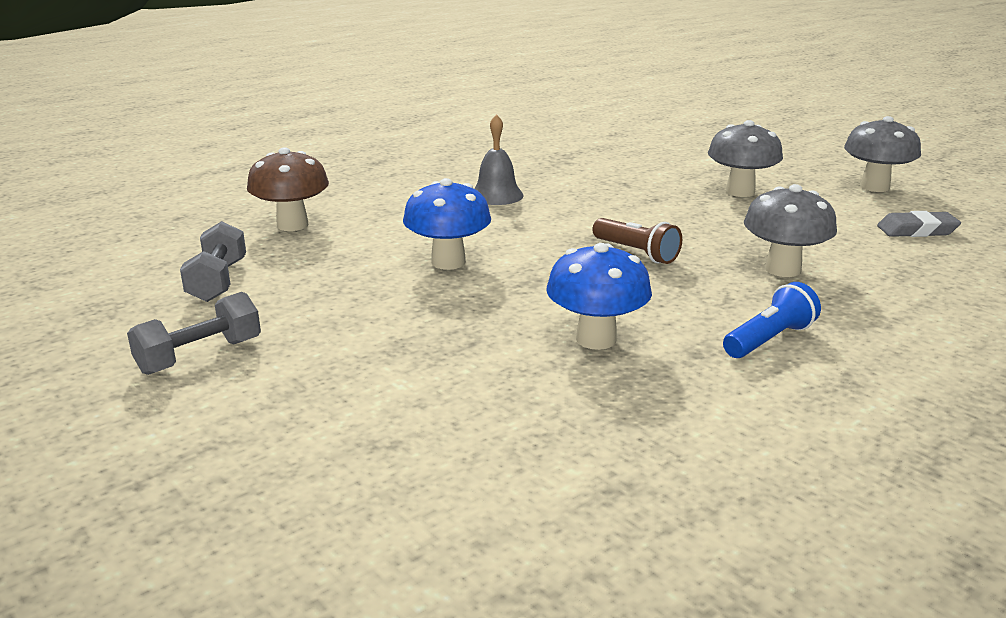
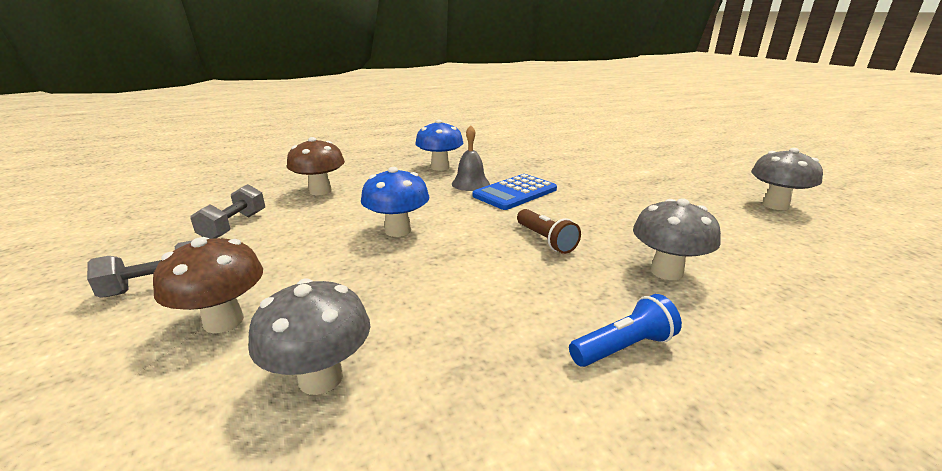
camera: 15 degrees right, 0 degrees up
(329, 376) = (224, 321): none -> brown mushroom
(564, 201) = (515, 193): none -> blue calculator
(596, 339) = (462, 319): blue mushroom -> blue mushroom (440, 167)
(740, 192) = (656, 198): grey mushroom -> grey mushroom (321, 378)
(917, 230) = (808, 249): grey eraser -> none

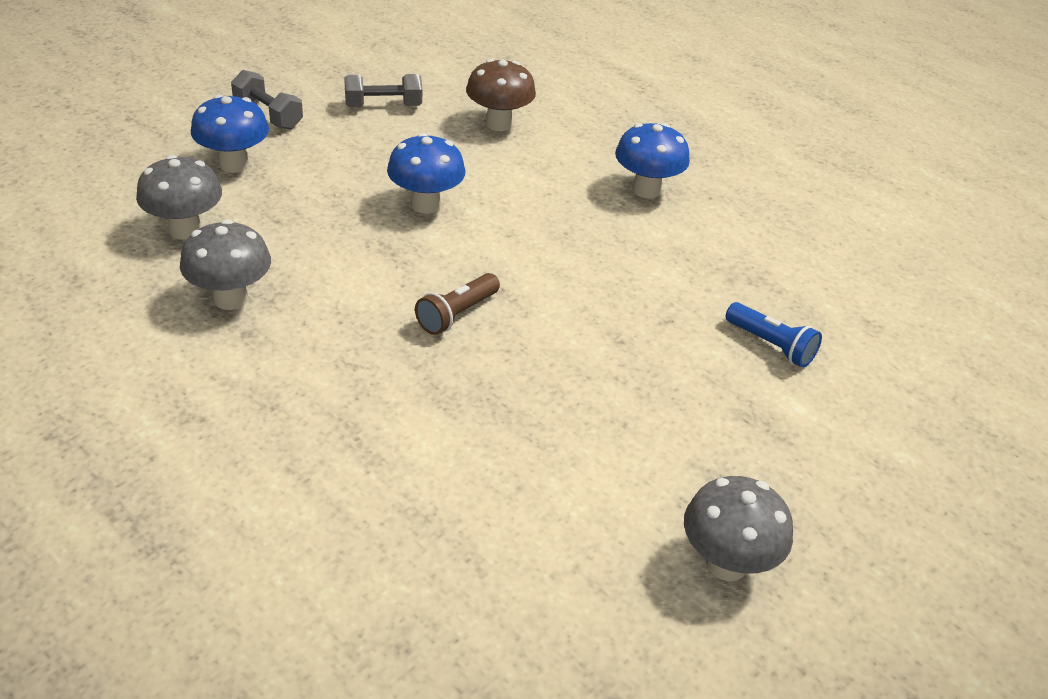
camera: 65 degrees right, 15 degrees up
(224, 321) = (234, 164): brown mushroom -> blue mushroom
(470, 183) = (601, 228): grey bell -> none
(515, 193) = (593, 272): blue calculator -> none
(623, 347) = (266, 379): blue flashlight -> blue flashlight (771, 345)
(666, 272) = (422, 414): grey mushroom -> grey mushroom (231, 298)

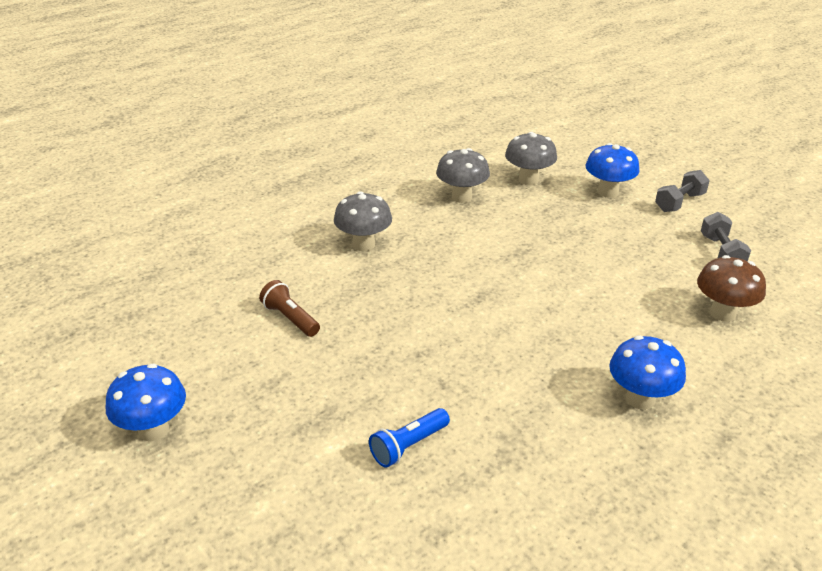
camera: 100 degrees right, 5 degrees down
(425, 205) = (580, 269): blue mushroom -> blue mushroom (153, 430)
(457, 314) = (448, 279): brown flashlight -> brown flashlight (290, 318)
(726, 563) = (196, 375): grey mushroom -> grey mushroom (364, 244)

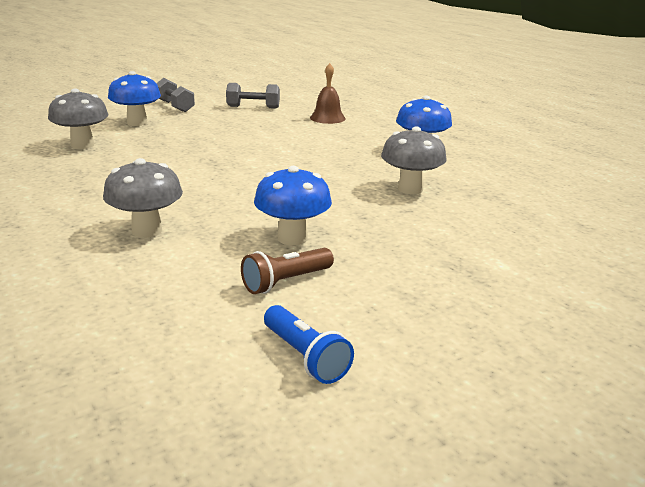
camera: 85 degrees left, 10 degrees down
(153, 430) = (506, 384): blue mushroom -> blue mushroom (292, 238)
(408, 446) = (490, 229): blue flashlight -> blue flashlight (305, 357)
(461, 197) = (87, 175): grey mushroom -> grey mushroom (410, 189)
(722, 313) = (327, 118): brown mushroom -> brown bell

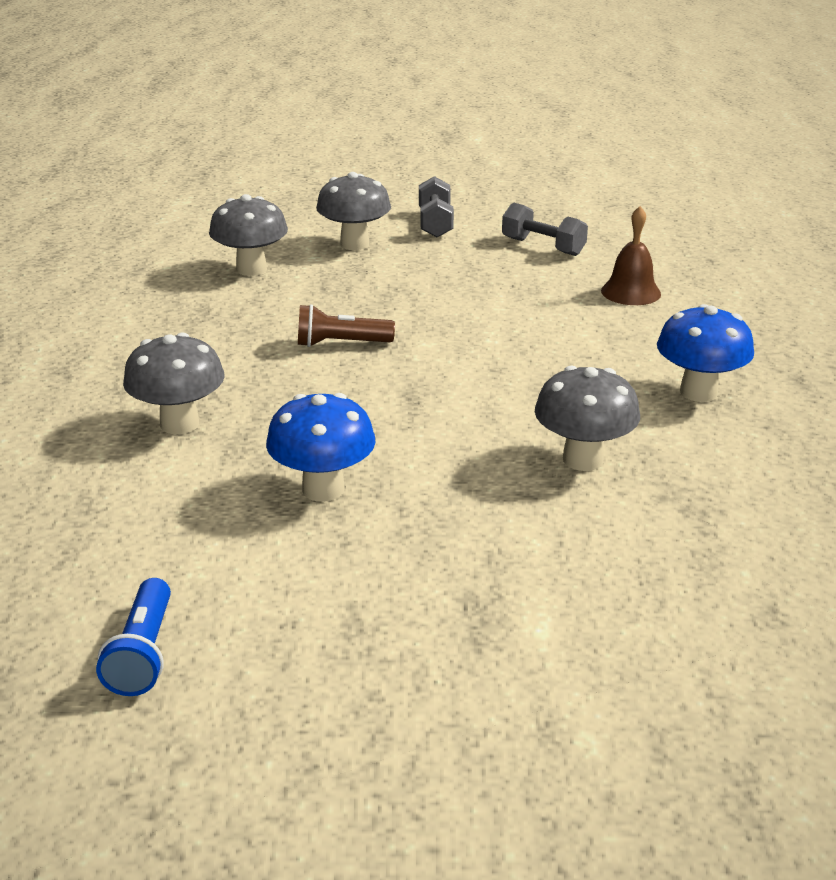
camera: 35 degrees right, 5 degrees up
(137, 123) = (354, 244): blue mushroom -> grey mushroom
(286, 282) = (240, 549): brown flashlight -> brown flashlight (341, 344)

